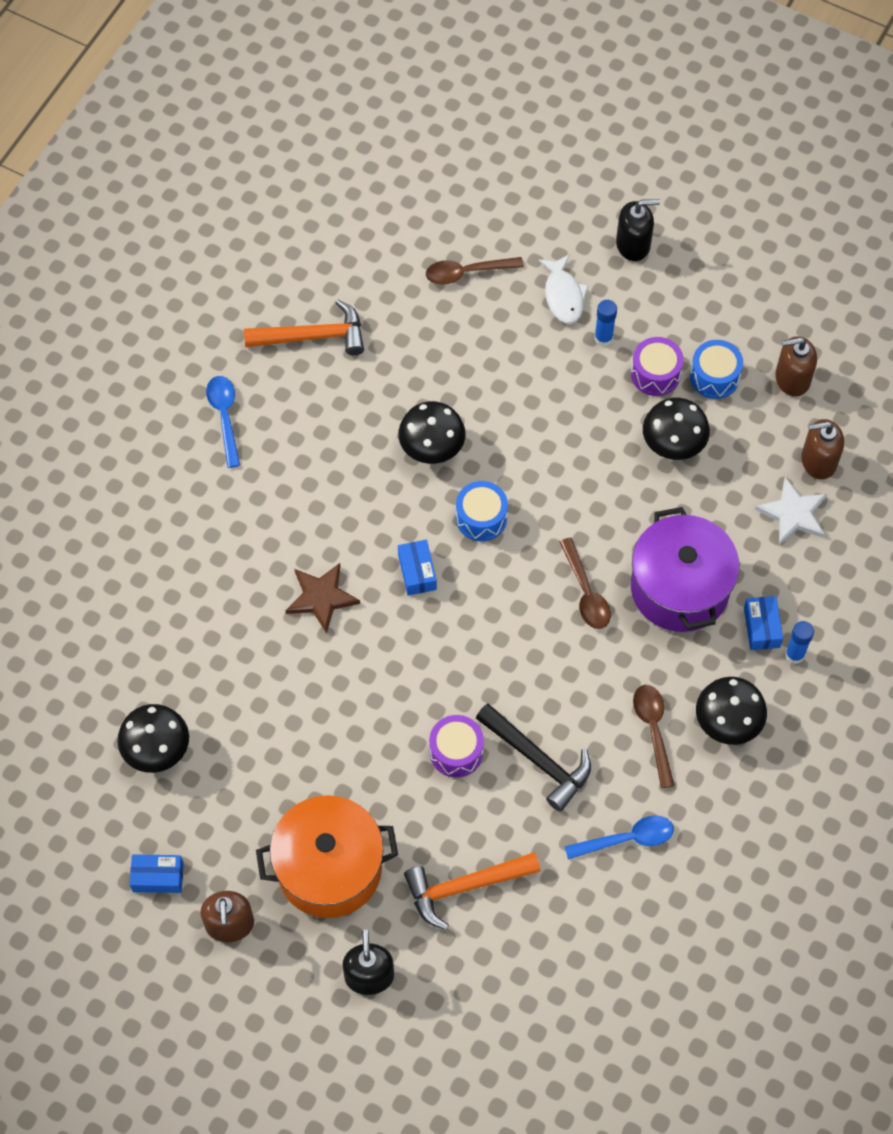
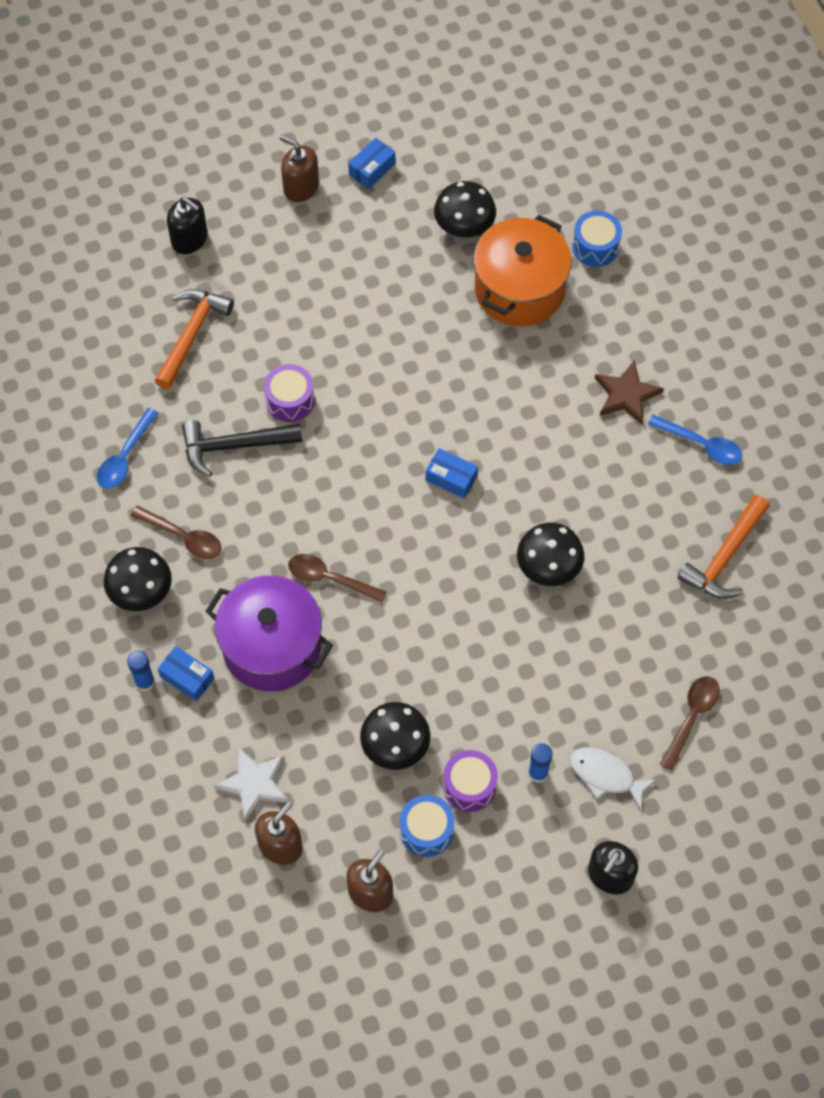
camera: 130 degrees right, 0 degrees up
(321, 598) = (488, 402): brown star -> brown star (626, 394)
(329, 868) = (282, 267): orange pot -> orange pot (519, 289)
(481, 518) = (456, 555): blue drum -> blue drum (595, 246)

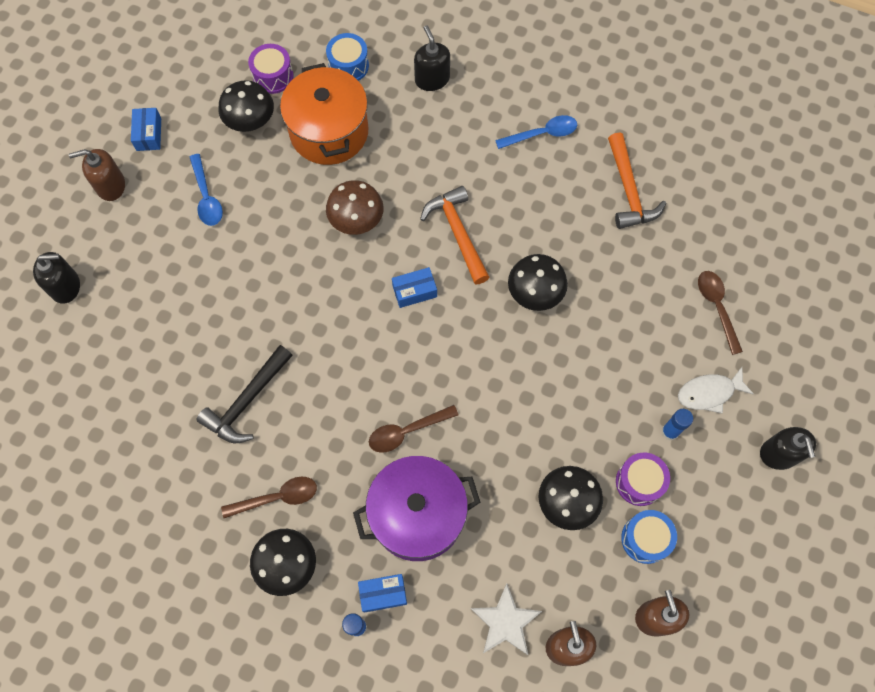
camera: 45 degrees left, 5 degrees up
(125, 456) = (176, 480): blue spoon -> blue spoon (206, 197)
(191, 334) = (136, 351): orange hammer -> orange hammer (457, 233)
(290, 400) = (253, 335): purple drum -> purple drum (273, 76)
(465, 381) = (356, 220): none -> brown mushroom
(626, 394) = (465, 142): brown star -> none
(655, 317) = (432, 79): none -> black soap dispenser

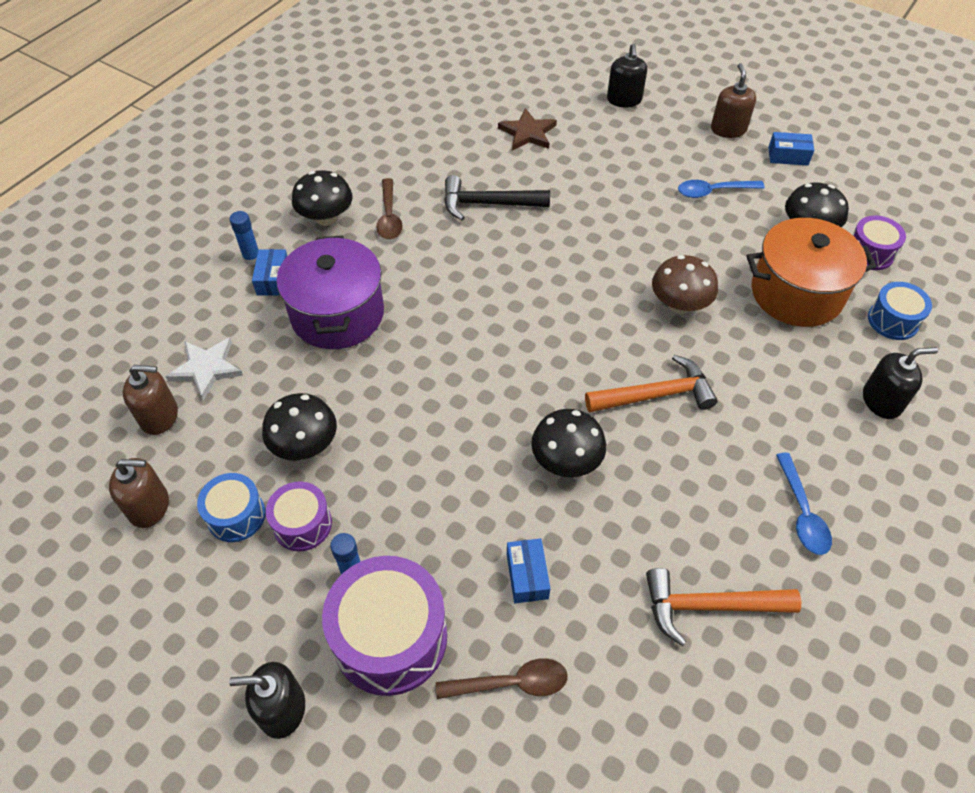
camera: 100 degrees right, 15 degrees down
(129, 378) = (528, 133): none -> brown star
(247, 401) = (488, 204): black hammer -> black hammer turned 45 degrees counterclockwise
(407, 431) = (426, 317): brown spoon -> none
(414, 291) = (585, 344): blue box -> blue box (527, 576)
(709, 393) = (390, 637): white fish -> purple drum

